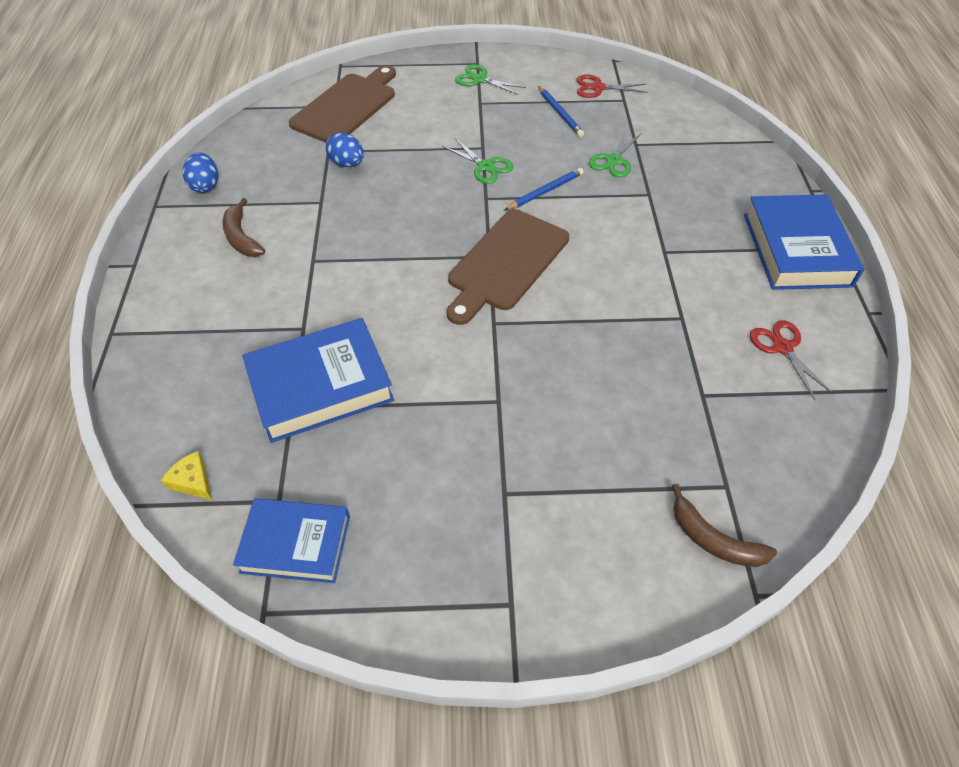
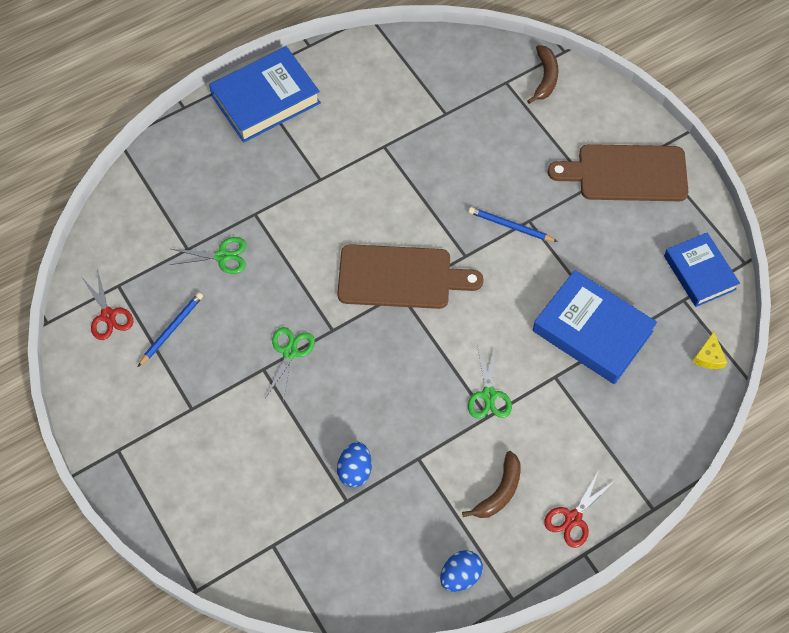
camera: 120 degrees left, 10 degrees up
(347, 106) = (267, 532): brown cutting board -> brown cutting board (626, 173)
(479, 79) = (149, 431): green scissors -> green scissors (489, 395)
(545, 191) = (297, 289): blue pencil -> blue pencil (510, 226)
(782, 347) = (374, 83): red scissors -> red scissors (573, 518)

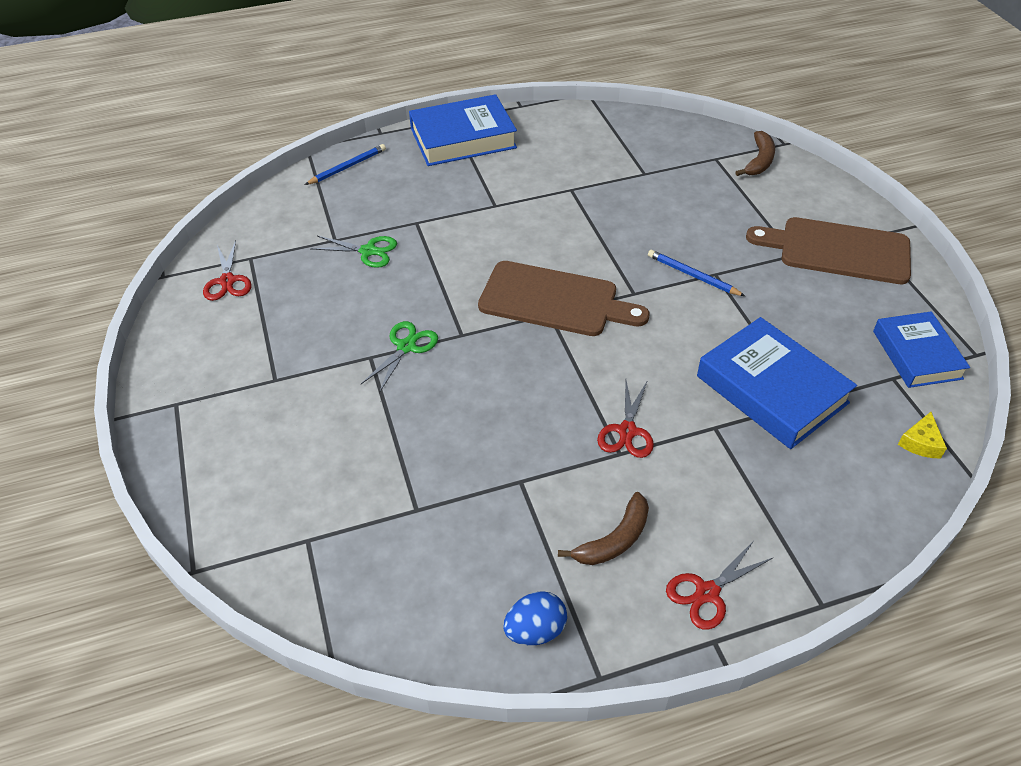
camera: 15 degrees right, 15 degrees down
(171, 329) = (287, 304): blue pencil -> blue pencil (347, 167)
(355, 470) = (438, 478): blue egg -> none
(489, 395) = (627, 431): green scissors -> red scissors

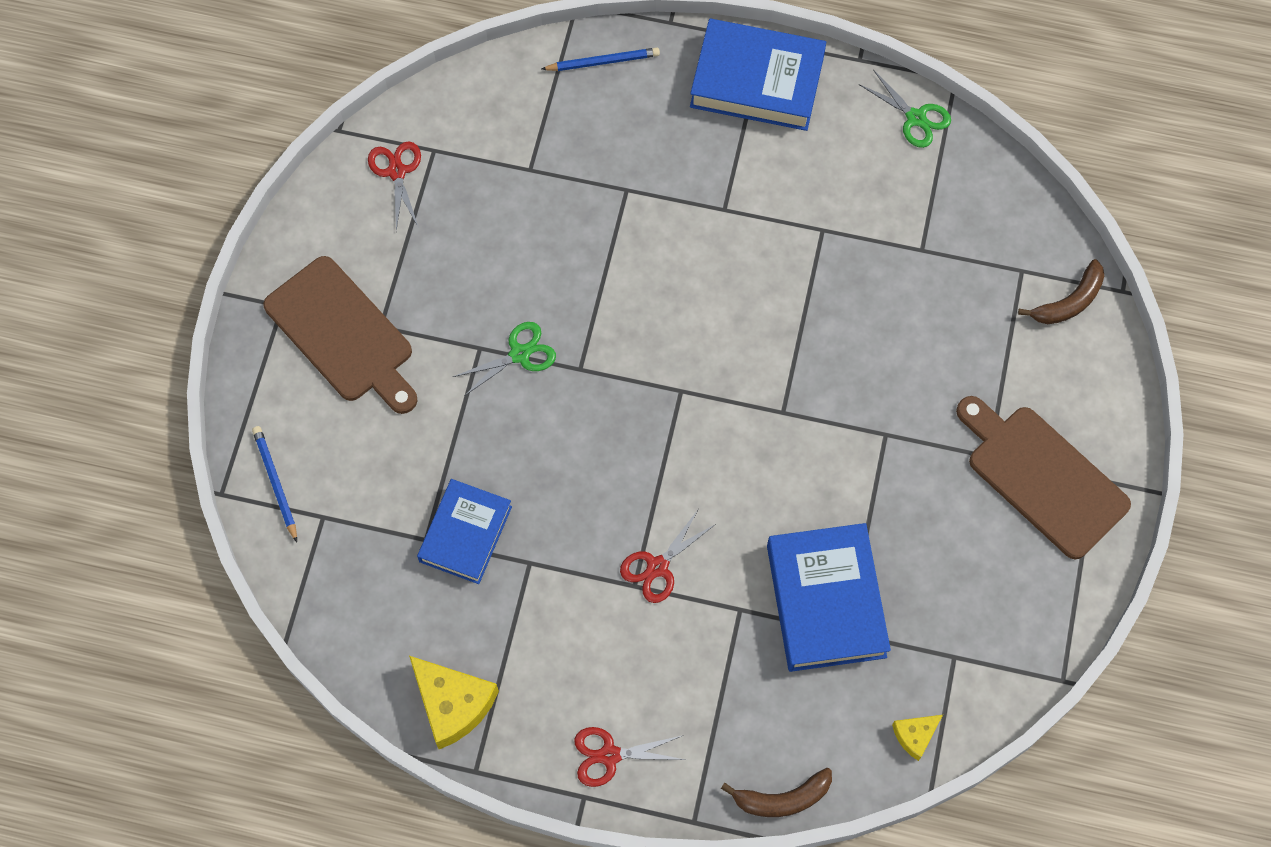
camera: 30 degrees right, 20 degrees up
(227, 281) = (397, 171): red scissors -> red scissors turned 150 degrees clockwise
(368, 251) = (554, 205): green scissors -> green scissors (916, 118)
(535, 630) = (452, 704): blue egg -> yellow cheese
(555, 300) = (697, 376): brown cutting board -> brown cutting board (343, 334)
(614, 539) = (569, 664): brown banana -> brown banana (782, 798)
(693, 275) = (860, 423): blue pencil -> blue pencil (276, 483)
(916, 354) = (1002, 646): blue book -> blue book (465, 534)

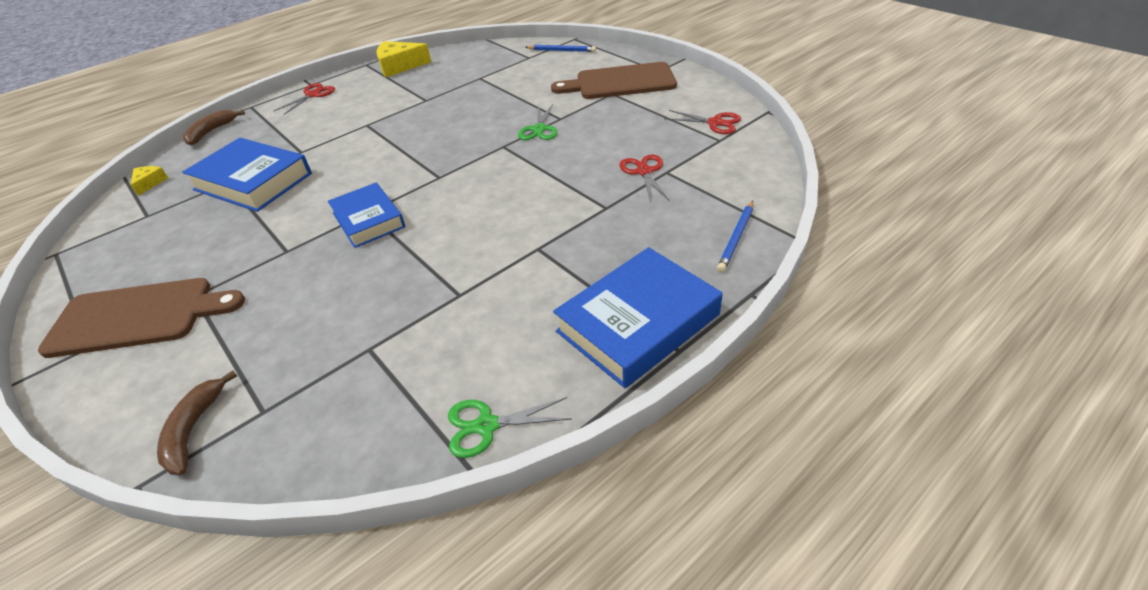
camera: 130 degrees right, 25 degrees down
(465, 534) = (466, 88): blue book -> blue book (368, 220)
(657, 567) = (363, 134): red scissors -> red scissors (644, 172)

